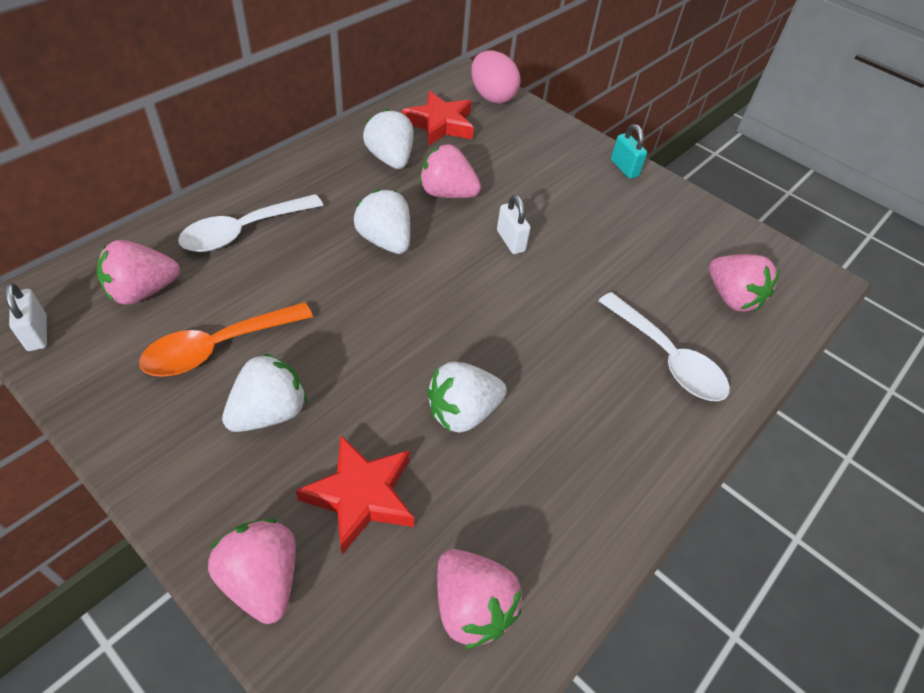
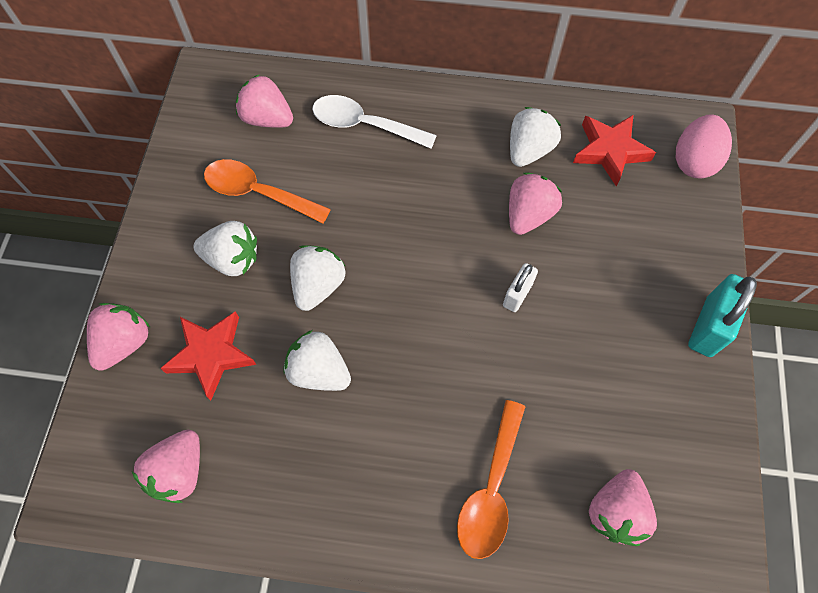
camera: 60 degrees right, 15 degrees up
(37, 333) = (196, 99): white padlock -> none
(385, 241) = (435, 212): white strawberry -> white strawberry (318, 285)
(447, 193) = (528, 215): pink strawberry -> pink strawberry turned 45 degrees clockwise
(624, 168) = (708, 326): turquoise padlock -> turquoise padlock, size x1.64
(667, 358) = (491, 490): white spoon -> orange spoon

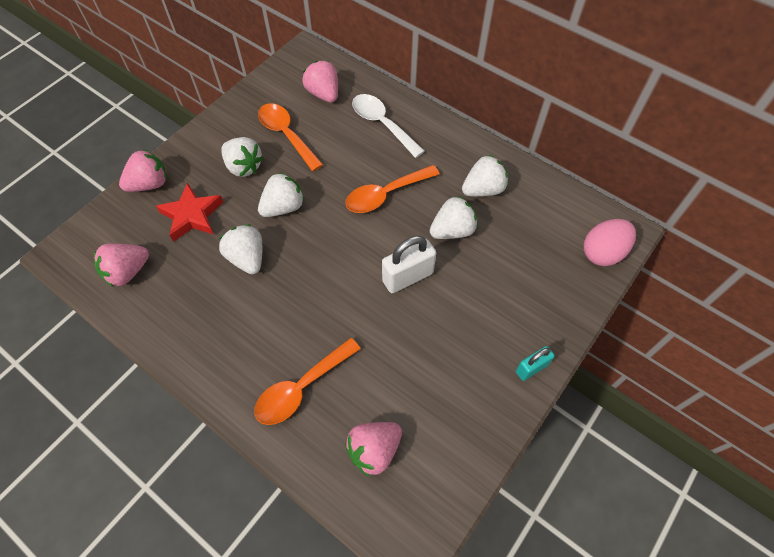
camera: 30 degrees right, 5 degrees down
(427, 210) = (385, 195): none -> orange spoon
(517, 295) = (407, 277): white padlock -> white padlock, size x1.64
(528, 215) = (452, 230): pink strawberry -> white strawberry
(610, 151) = (542, 217): red star -> none
(708, 326) = (531, 368): turquoise padlock -> turquoise padlock, size x0.61

